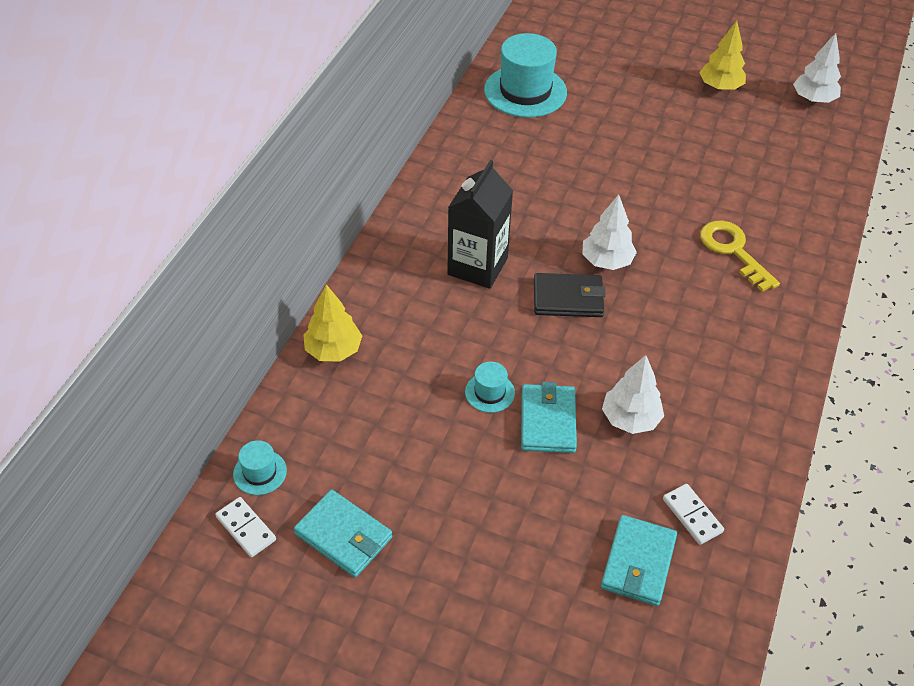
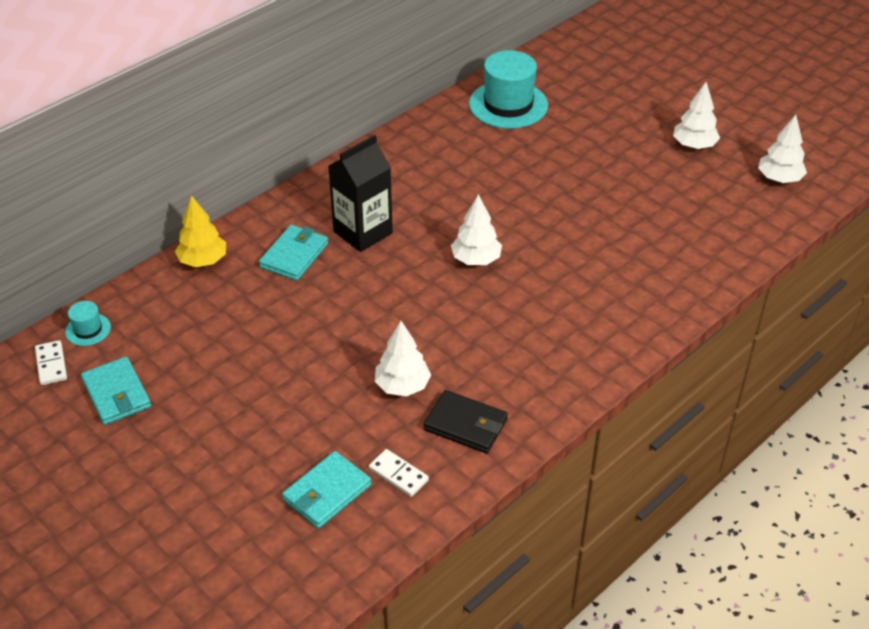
camera: 25 degrees right, 5 degrees down
(489, 392) = (302, 329): turquoise hat -> none
(548, 421) = (333, 365): turquoise wallet -> turquoise wallet (294, 255)
(568, 298) = (420, 279): black wallet -> black wallet (466, 425)
(692, 515) = (398, 474): white domino -> white domino turned 45 degrees counterclockwise
(720, 87) = (694, 145): yellow tree -> white tree
(733, 251) = (597, 284): yellow key -> none

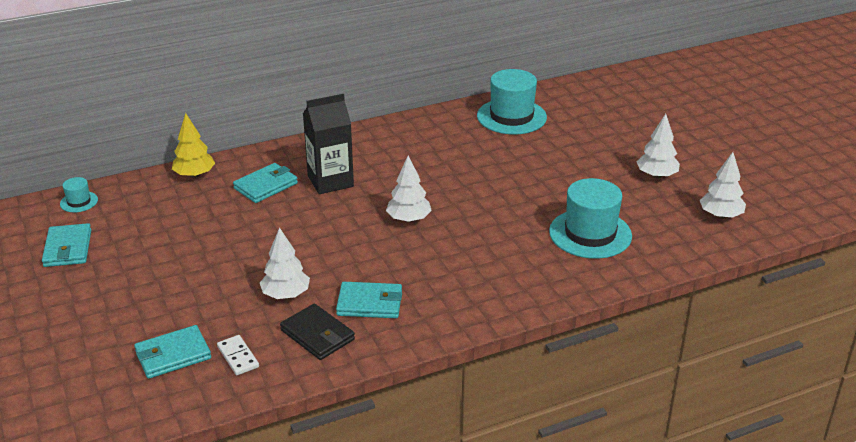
camera: 20 degrees right, 10 degrees down
(51, 364) = (36, 218): white domino -> none
(497, 372) = (370, 303): none -> turquoise wallet
(668, 231) = (590, 234): none -> turquoise hat

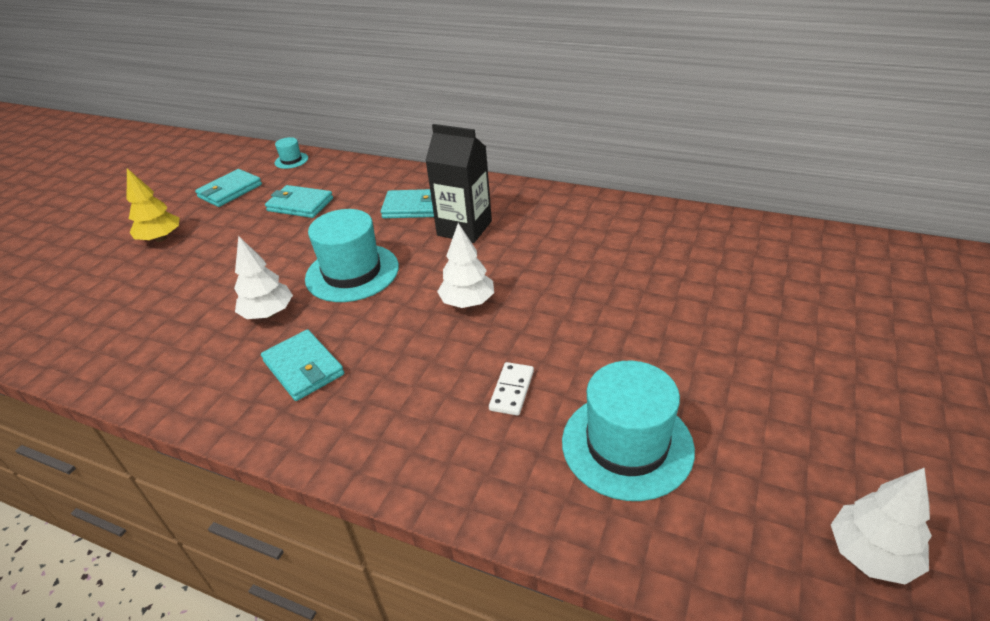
camera: 50 degrees right, 5 degrees up
(173, 355) = (130, 314): turquoise wallet -> turquoise wallet (300, 205)
(194, 175) = (384, 174): yellow tree -> yellow tree (161, 239)
(238, 357) = (153, 347): white domino -> white domino (512, 390)
(317, 335) = (223, 369): black wallet -> none
(511, 117) = (737, 247): turquoise hat -> turquoise hat (352, 272)
(656, 175) = (839, 422): white tree -> none

